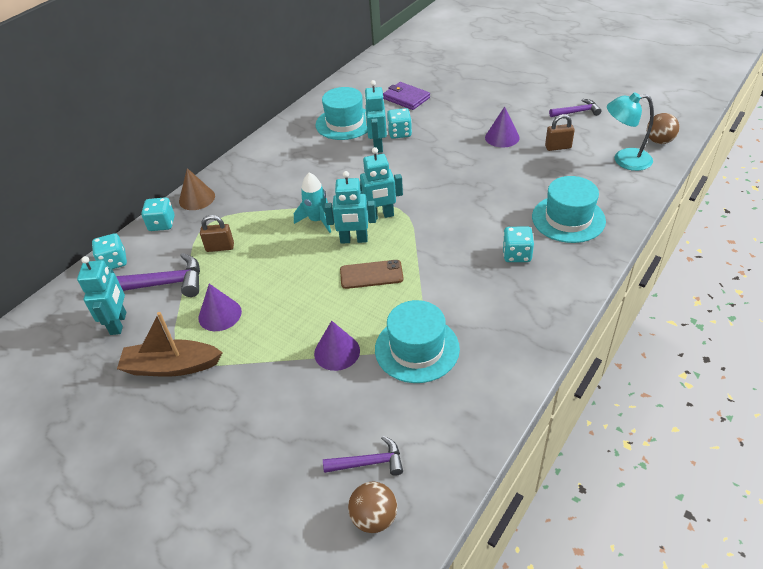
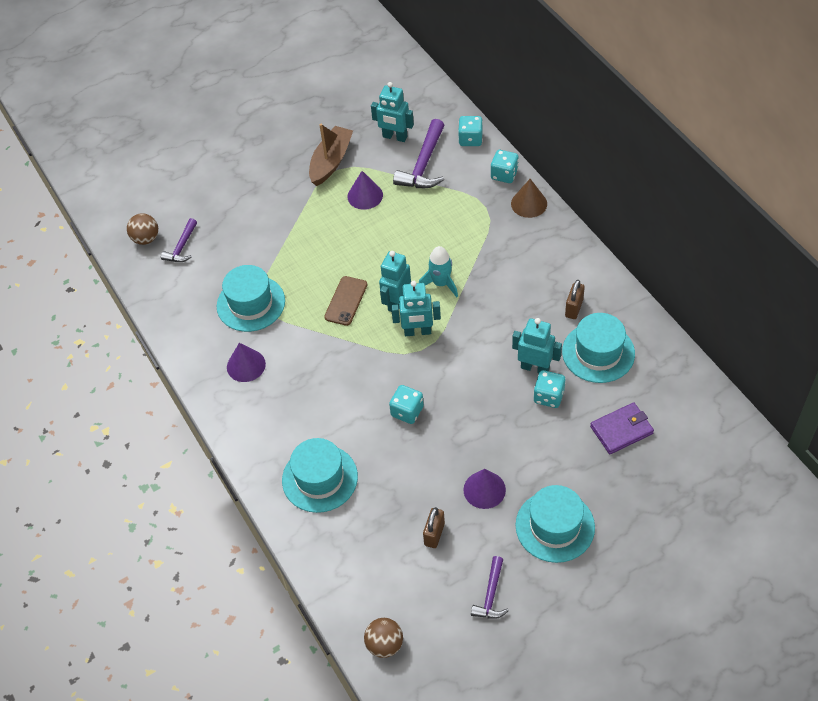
camera: 115 degrees right, 10 degrees up
(220, 247) = (446, 208): brown padlock -> brown padlock (574, 308)
(337, 352) = (281, 255): purple cone -> purple cone (246, 365)
(380, 216) = (417, 332): turquoise robot -> turquoise robot turned 105 degrees counterclockwise
(503, 103) = (555, 526): none -> turquoise hat
(516, 254) = (301, 413): turquoise dice -> turquoise dice (407, 411)
(624, 160) = (374, 585): turquoise lamp -> none

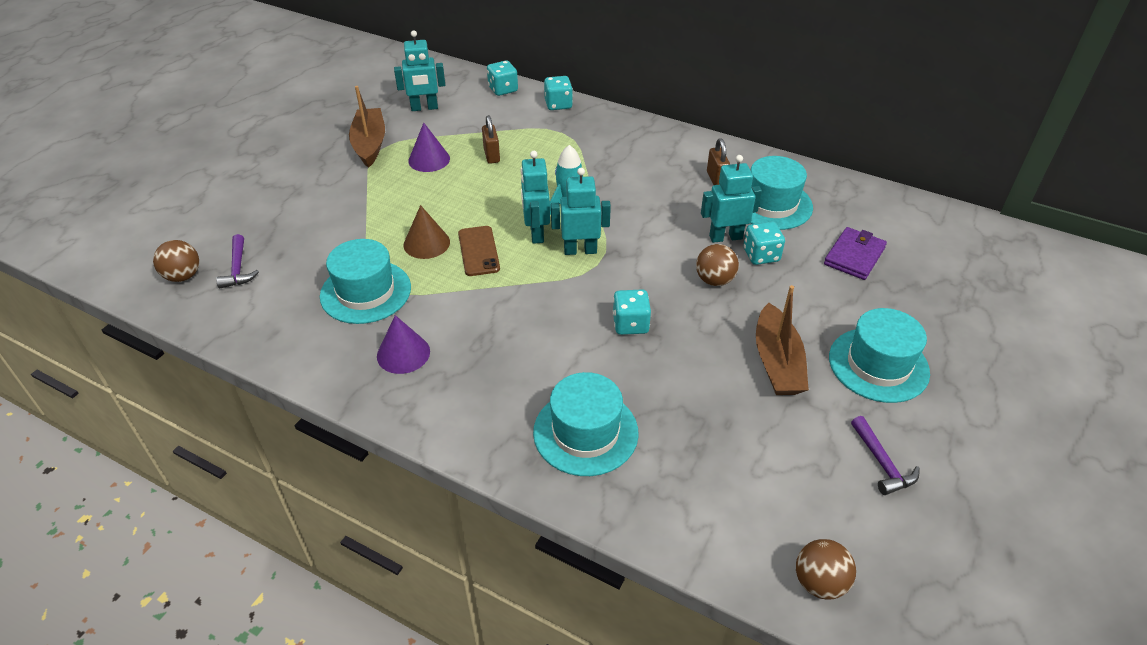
camera: 35 degrees left, 10 degrees down
(417, 332) = (580, 250): turquoise robot -> turquoise robot turned 150 degrees counterclockwise
(423, 165) = (472, 120): purple hammer -> none
(434, 534) = (765, 430): brown padlock -> brown padlock (491, 155)
(484, 489) = (777, 362): purple cone -> brown boat
(495, 402) = (714, 280): none -> brown ball
(529, 203) = (600, 118): brown cone -> brown cone (426, 243)

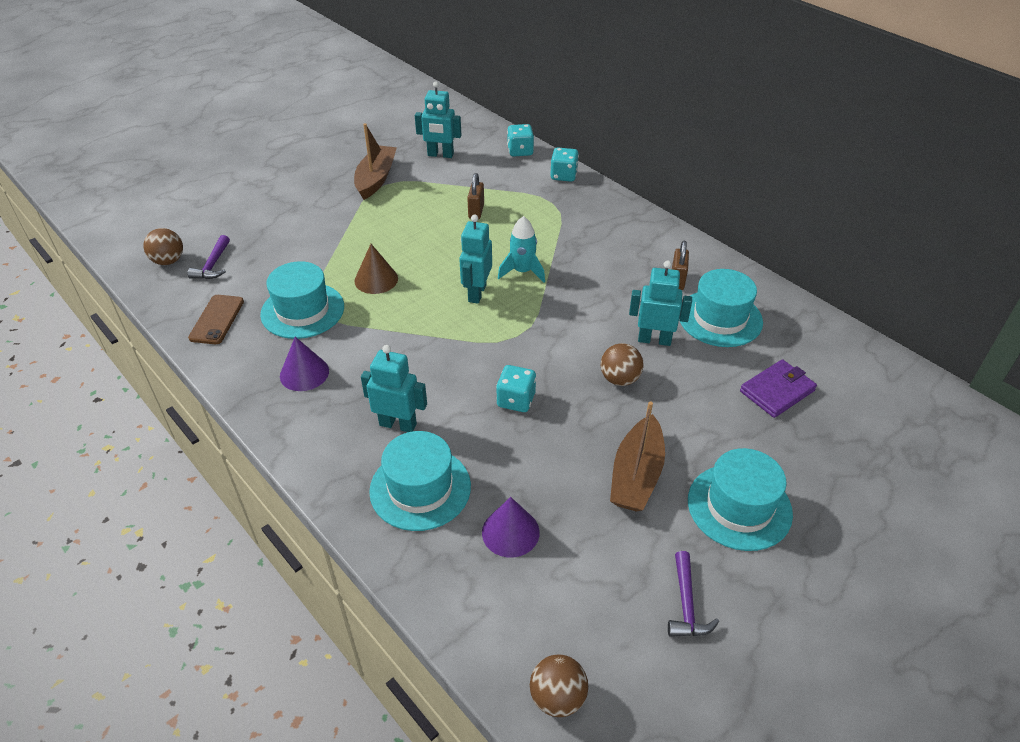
camera: 20 degrees right, 0 degrees up
(429, 159) = (419, 203): purple cone -> purple cone (510, 532)
(478, 251) = (417, 297): brown phone -> brown phone (217, 319)
(580, 250) = (508, 319): turquoise robot -> turquoise robot (398, 424)
(761, 255) = (680, 366): turquoise dice -> none

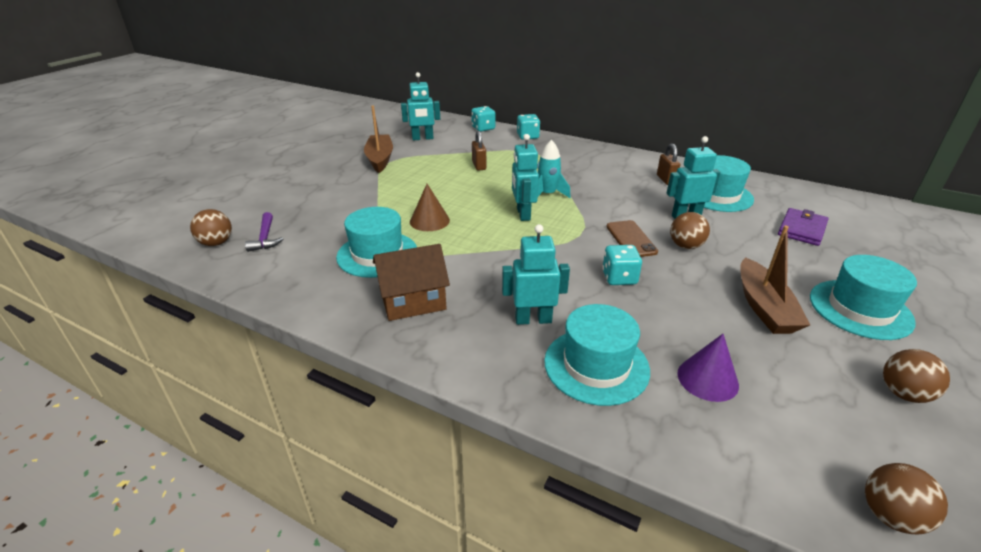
camera: 20 degrees left, 10 degrees down
(217, 319) = (295, 277): brown phone -> brown phone (631, 239)
(304, 373) = (413, 300): purple cone -> brown house
(686, 605) = (903, 393): purple hammer -> brown ball

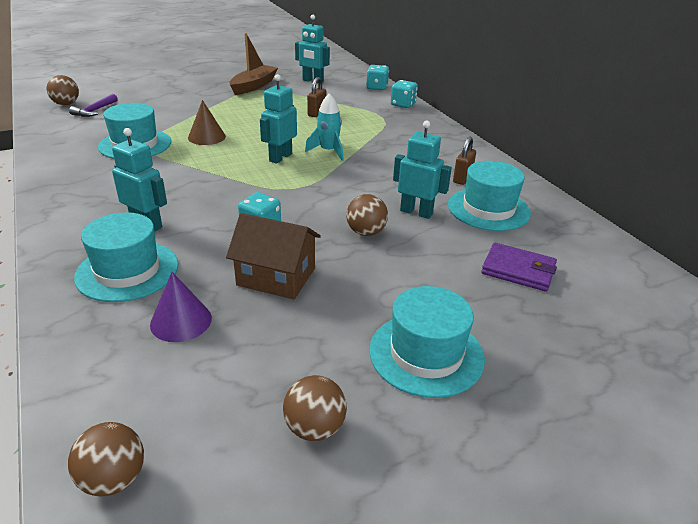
camera: 35 degrees right, 0 degrees up
(413, 300) = (102, 179): brown house -> brown house (276, 276)
(631, 239) = (329, 208): brown phone -> none
(764, 307) = (334, 304): brown boat -> none
(802, 229) = (518, 270): purple wallet -> purple wallet turned 45 degrees clockwise

